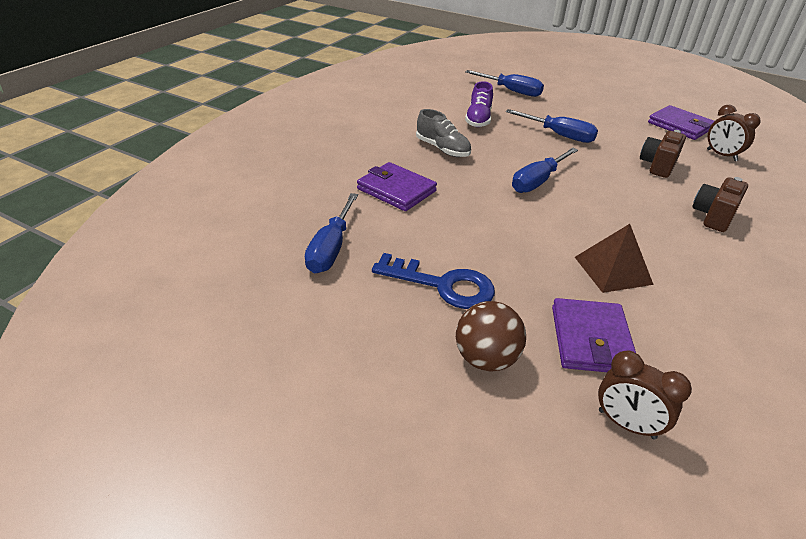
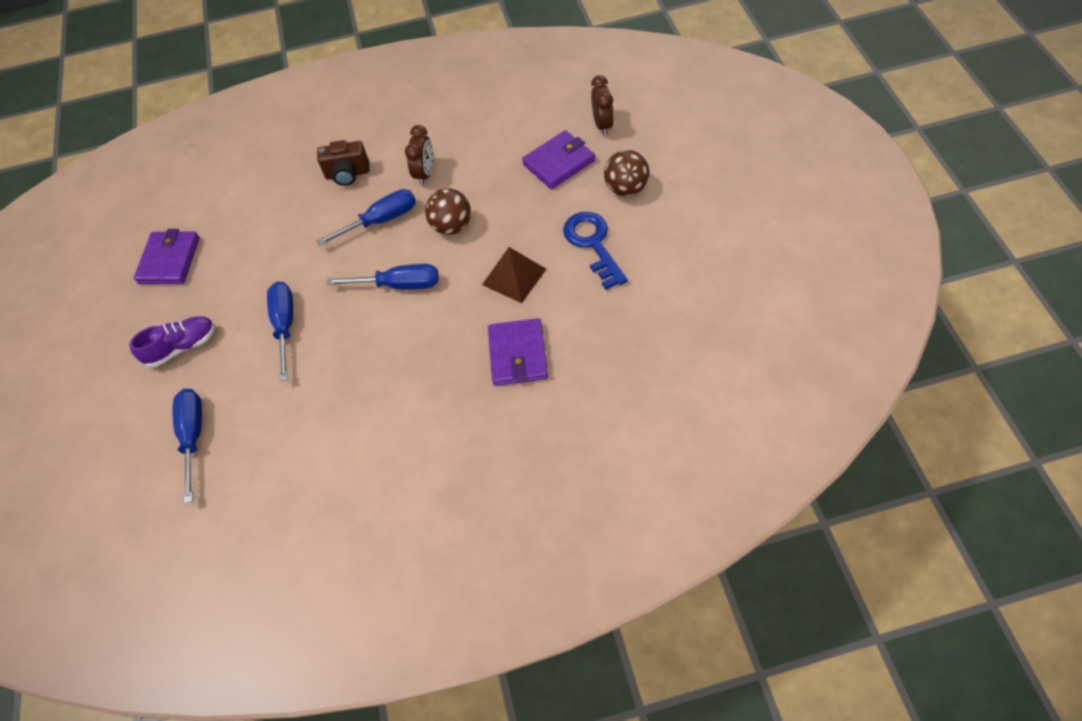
camera: 125 degrees left, 20 degrees up
(331, 248) = (632, 324): blue screwdriver -> blue screwdriver (380, 221)
(442, 149) = (411, 382): grey shoe -> none
(478, 119) = (310, 407): purple shoe -> purple shoe (182, 347)
(574, 230) = (452, 226): none -> brown ball
(612, 270) = (479, 186): brown pyramid -> brown pyramid (514, 276)
(657, 166) = (286, 235): brown camera -> none
(721, 155) = (219, 210): brown clock -> brown clock (425, 174)

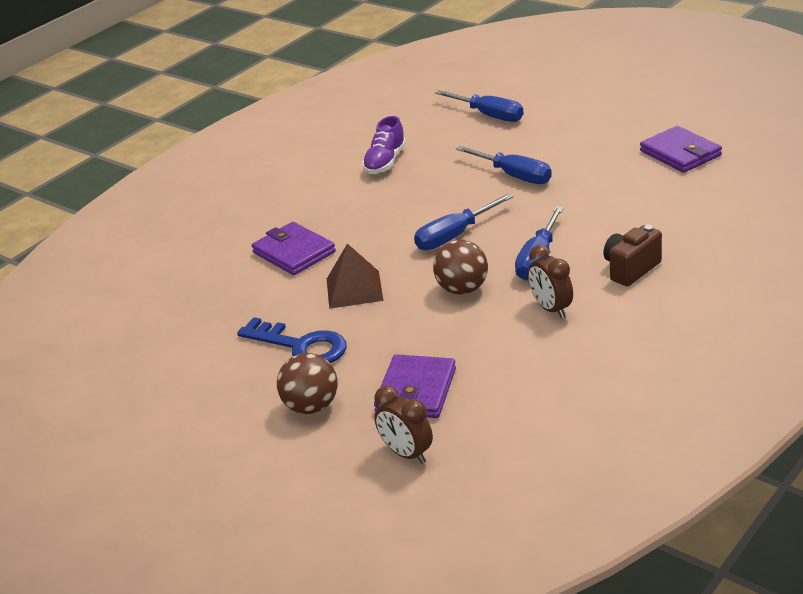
camera: 140 degrees right, 25 degrees down
(182, 347) = (575, 133): purple shoe -> purple shoe (385, 162)

